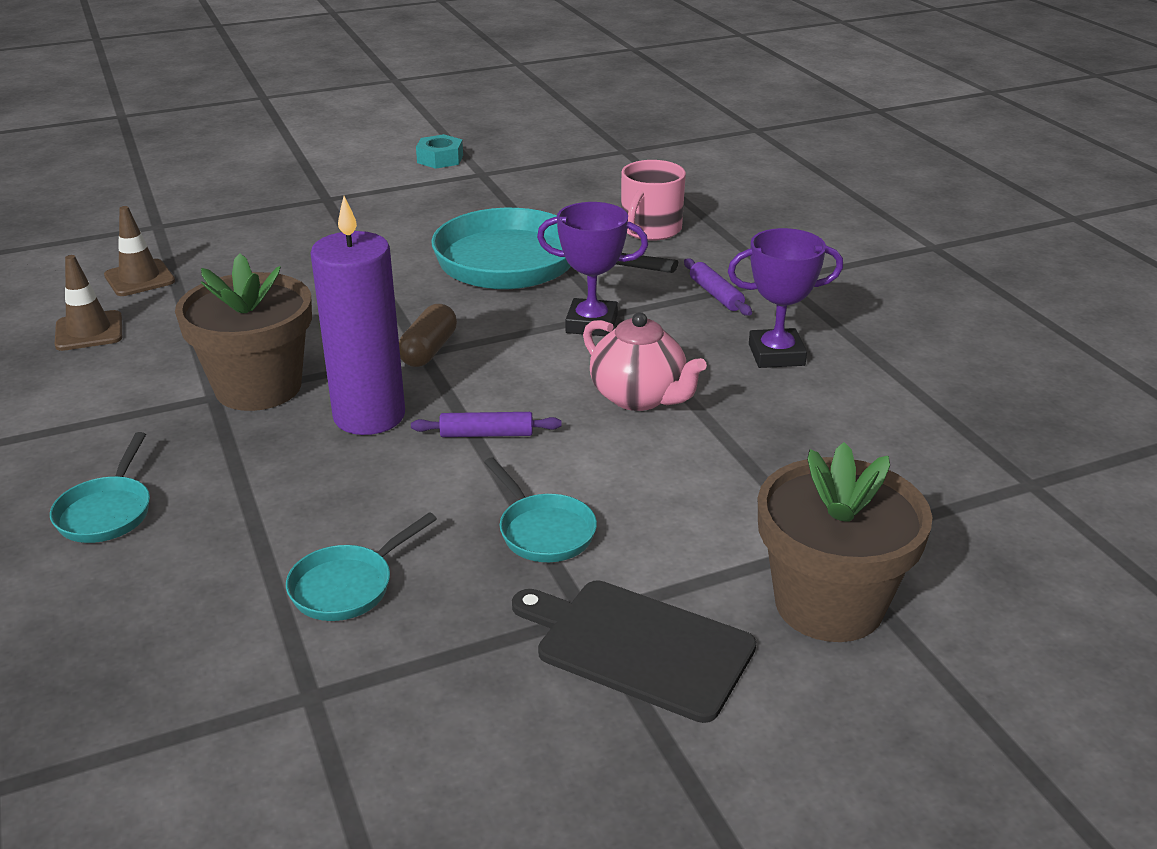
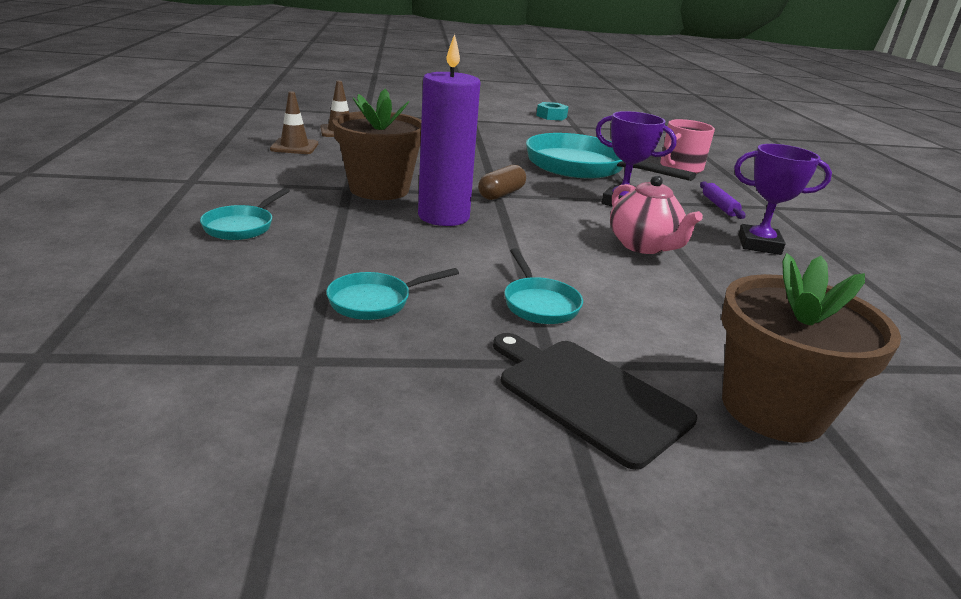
camera: 15 degrees right, 5 degrees down
(486, 434) = (521, 242): purple rolling pin -> none

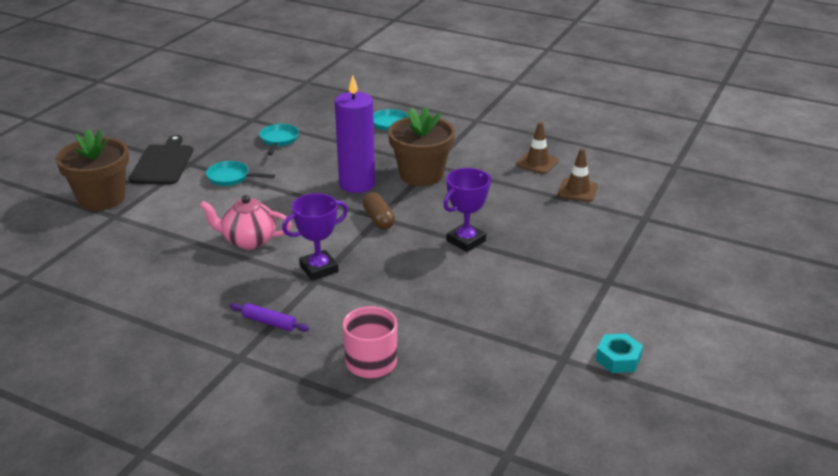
camera: 125 degrees right, 5 degrees up
(582, 167) = (411, 289): turquoise pan -> none
(588, 396) = (163, 163): black cutting board -> black cutting board turned 75 degrees counterclockwise
(759, 245) = (198, 295): purple trophy -> purple trophy (466, 241)

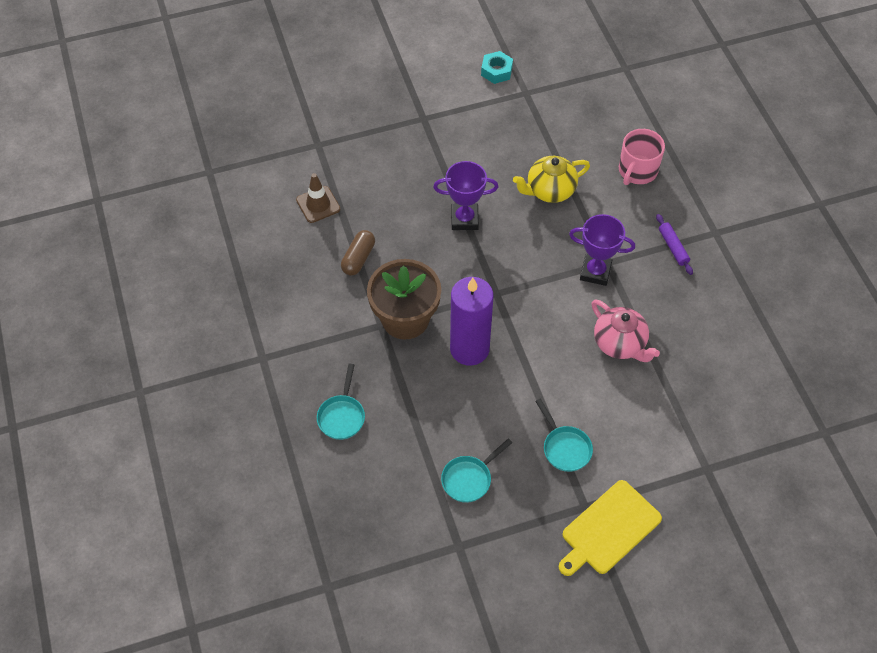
camera: 135 degrees left, 25 degrees up
(101, 198) = (703, 509): brown flower pot -> none
(163, 163) = (608, 529): black cutting board -> yellow cutting board
(378, 219) = (499, 291): brown capsule -> brown capsule (358, 258)
(428, 297) = (549, 191): none -> yellow teapot
(537, 163) = (299, 258): brown traffic cone -> none

